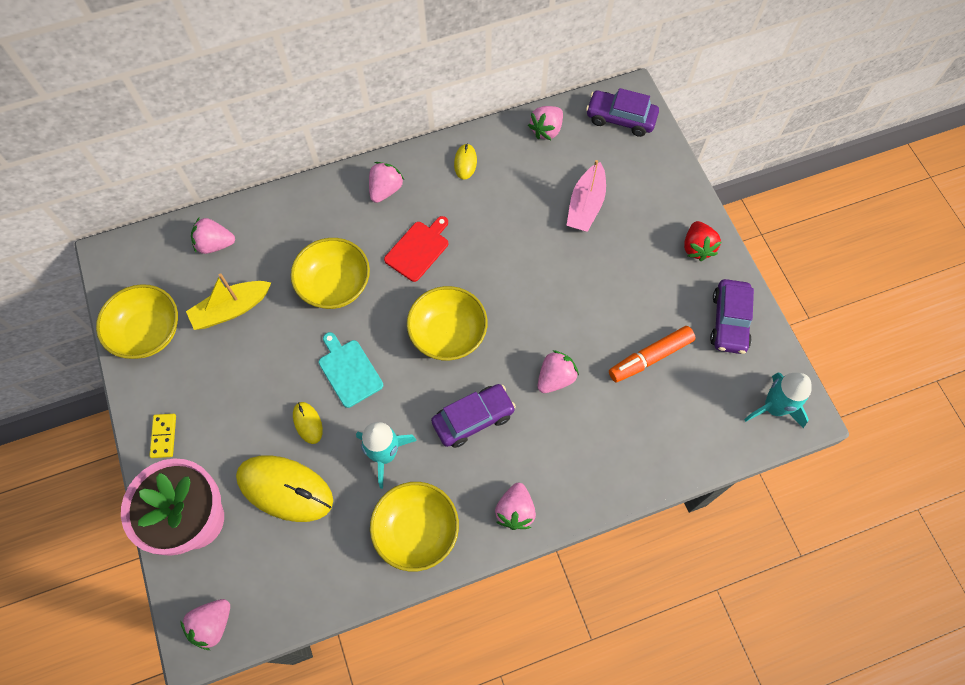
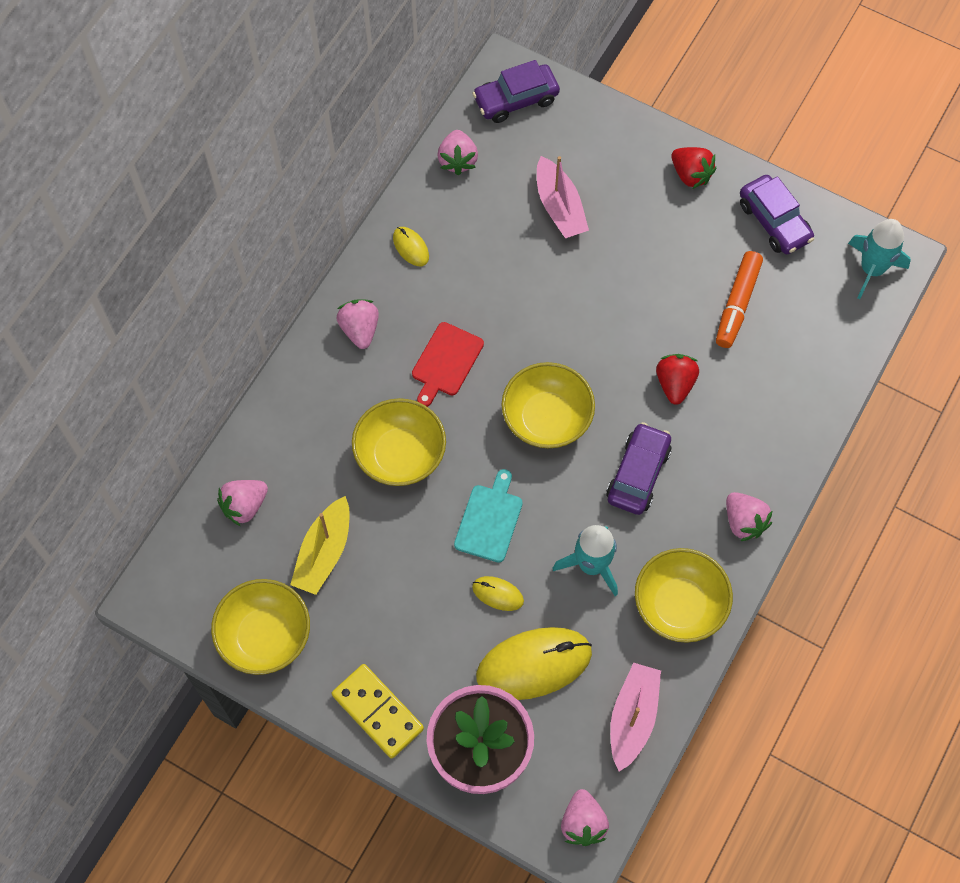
camera: 40 degrees left, 0 degrees up
(164, 436) = (378, 712): yellow domino -> yellow domino, size x1.71
(312, 581) = (632, 718): none -> pink boat
(349, 371) = (489, 520): turquoise cutting board -> turquoise cutting board turned 90 degrees clockwise
(418, 249) = (446, 362): red cutting board -> red cutting board turned 150 degrees counterclockwise
(555, 378) = (675, 384): pink strawberry -> red strawberry

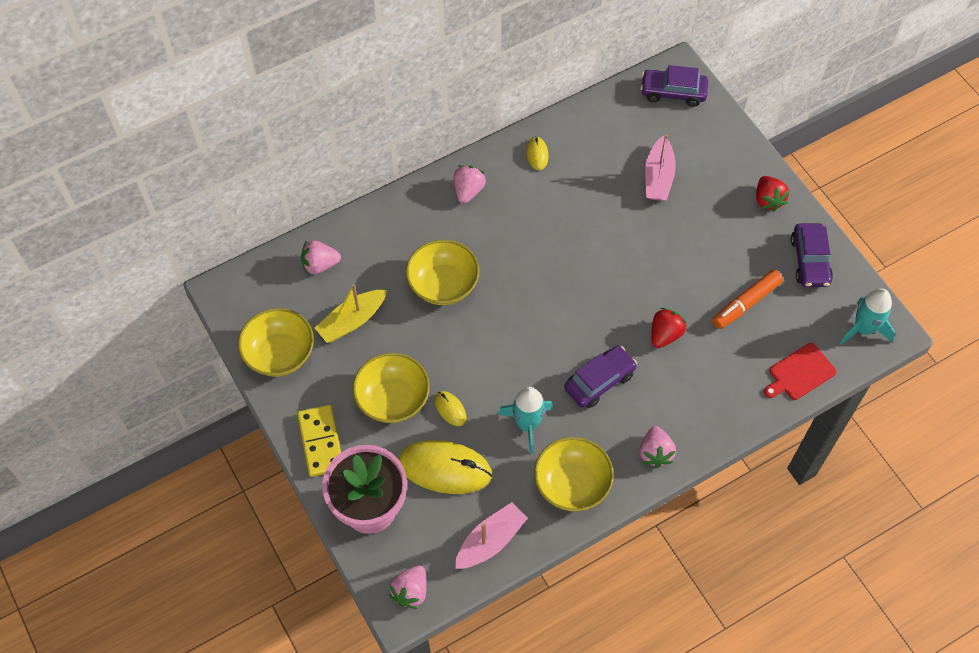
camera: 30 degrees right, 5 degrees down
(446, 362) = (513, 240): red cutting board -> red cutting board (799, 373)
(457, 160) = (606, 113): pink strawberry -> none
(489, 520) = (476, 358): turquoise cutting board -> none
(546, 418) = (559, 311): yellow bowl -> yellow bowl (392, 399)

